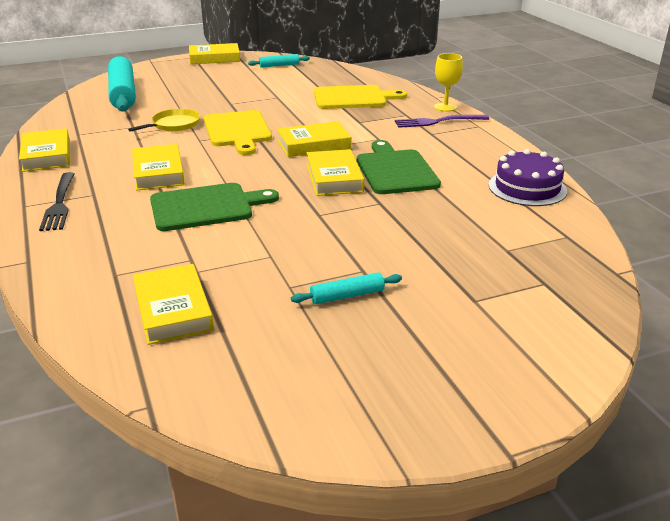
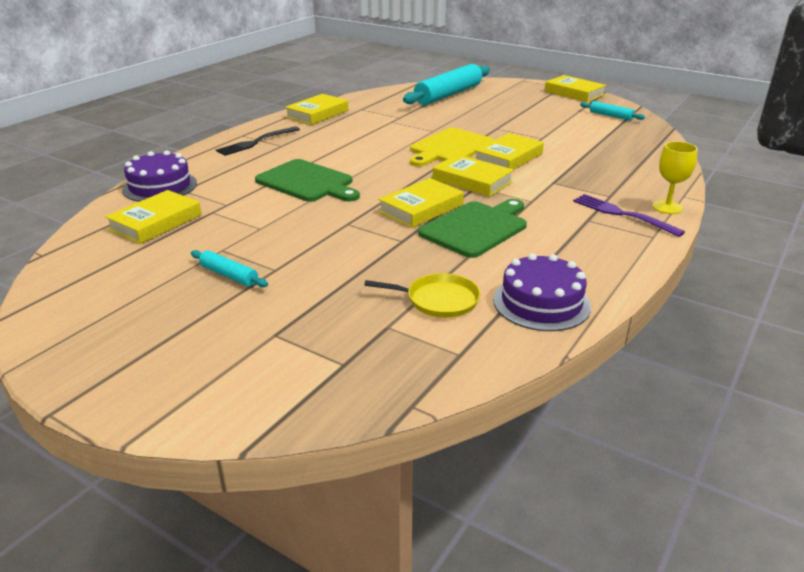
camera: 55 degrees right, 0 degrees up
(79, 286) = (160, 186): none -> purple cake
(158, 172) = (339, 150): yellow book -> yellow book (508, 158)
(173, 125) = (423, 126): yellow pan -> yellow pan (438, 300)
(353, 98) = (601, 163): yellow cutting board -> none

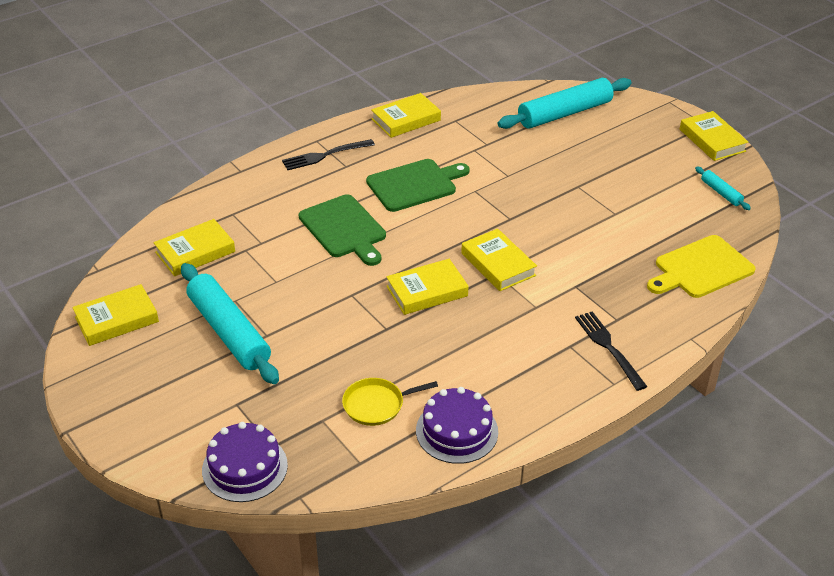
camera: 20 degrees right, 10 degrees up
(160, 186) = (214, 203): purple cake -> purple cake (244, 467)
(229, 275) = (228, 332): turquoise rolling pin -> turquoise rolling pin, size x2.19
(438, 300) = (376, 405): yellow pan -> yellow pan turned 135 degrees clockwise
(450, 148) = (508, 208): yellow cutting board -> yellow cutting board (701, 268)
(476, 228) = (460, 329): green cutting board -> green cutting board (415, 184)
(508, 158) = (557, 238): yellow book -> yellow book (116, 319)
(622, 214) = (608, 347): purple fork -> black fork
(667, 207) = (660, 350): yellow goblet -> none

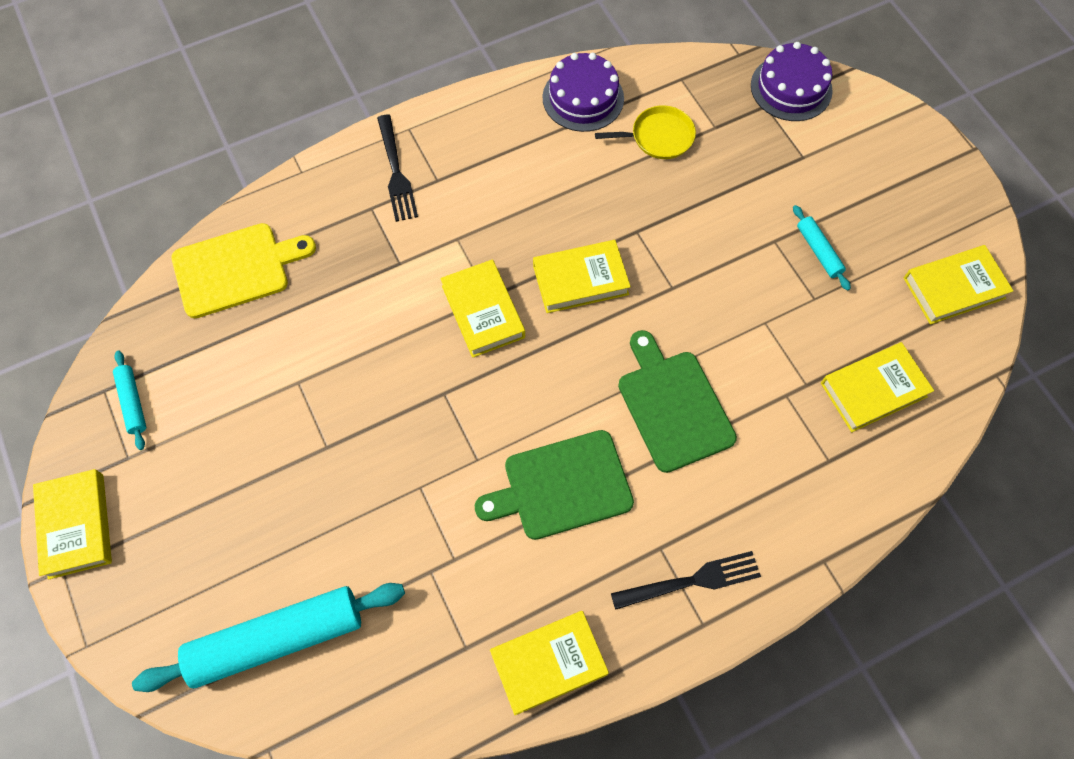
camera: 170 degrees left, 25 degrees up
(228, 332) = (819, 251): turquoise rolling pin -> turquoise rolling pin, size x0.46

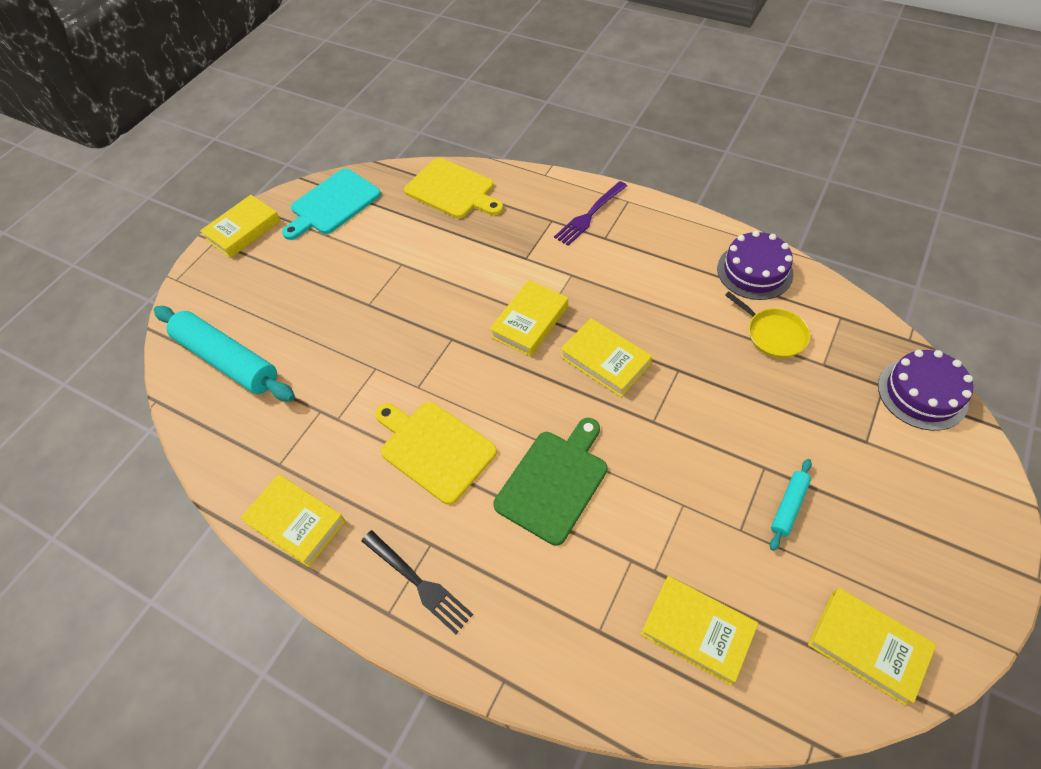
camera: 60 degrees right, 10 degrees down
(133, 402) = (333, 204): turquoise rolling pin -> turquoise cutting board
(396, 172) = (589, 215): black fork -> purple fork
(561, 486) = (434, 448): green cutting board -> yellow cutting board

